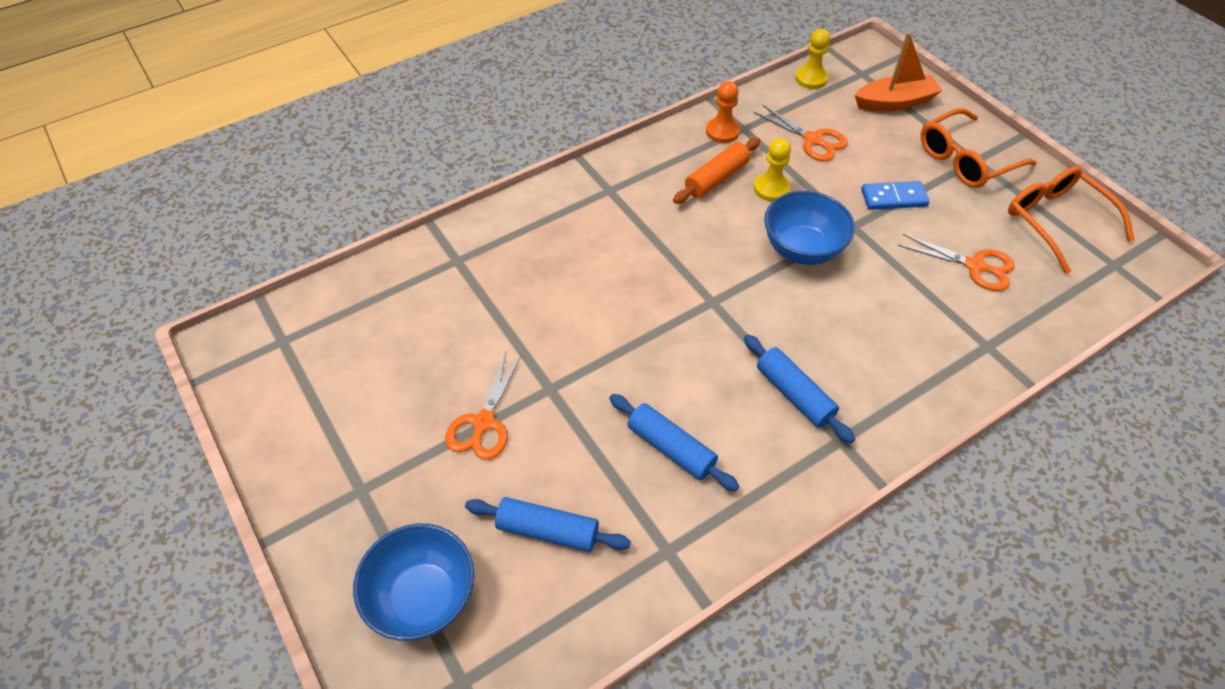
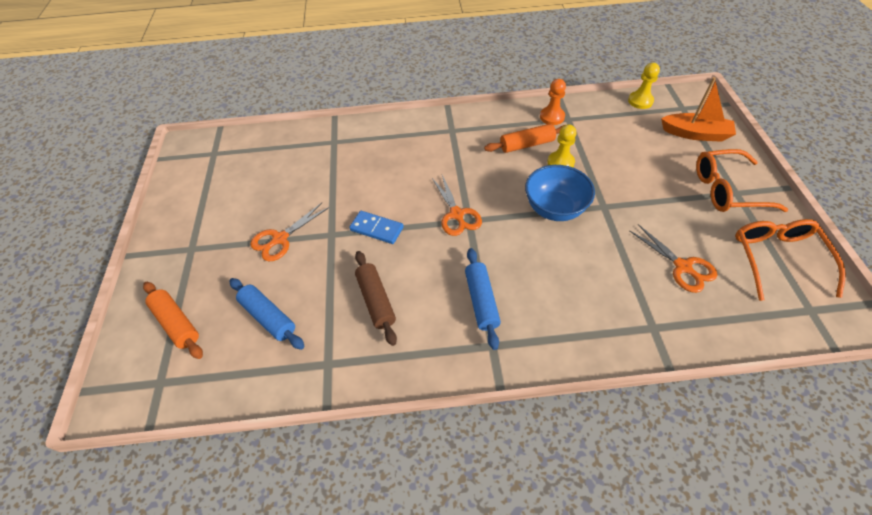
camera: 30 degrees right, 0 degrees up
(423, 597) = (176, 323): blue bowl -> orange rolling pin
(671, 448) = (376, 301): blue rolling pin -> brown rolling pin
(812, 140) = (613, 141): orange scissors -> orange scissors (456, 214)
(893, 198) = (649, 198): blue domino -> blue domino (377, 229)

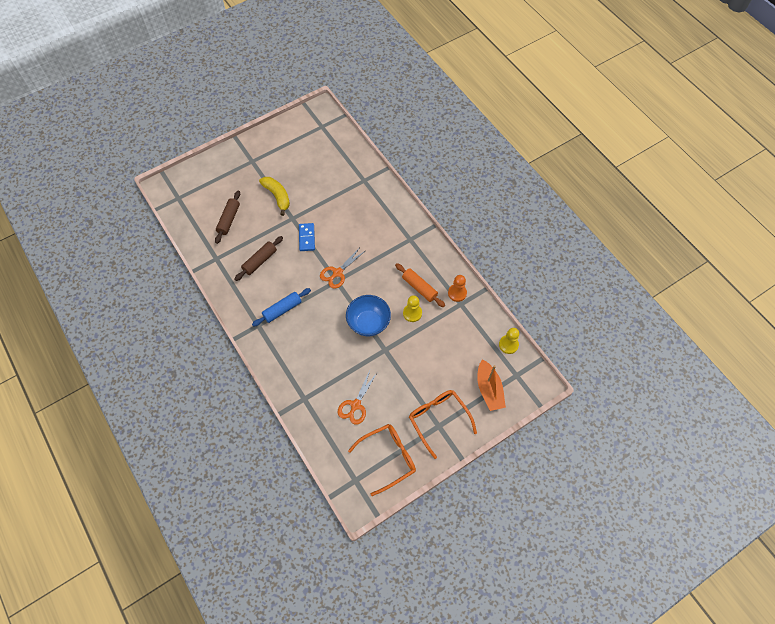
camera: 60 degrees right, 10 degrees up
(176, 323) = (208, 184): orange rolling pin -> none
(268, 317) = (229, 220): blue rolling pin -> brown rolling pin
(280, 239) = (277, 196): orange scissors -> yellow banana

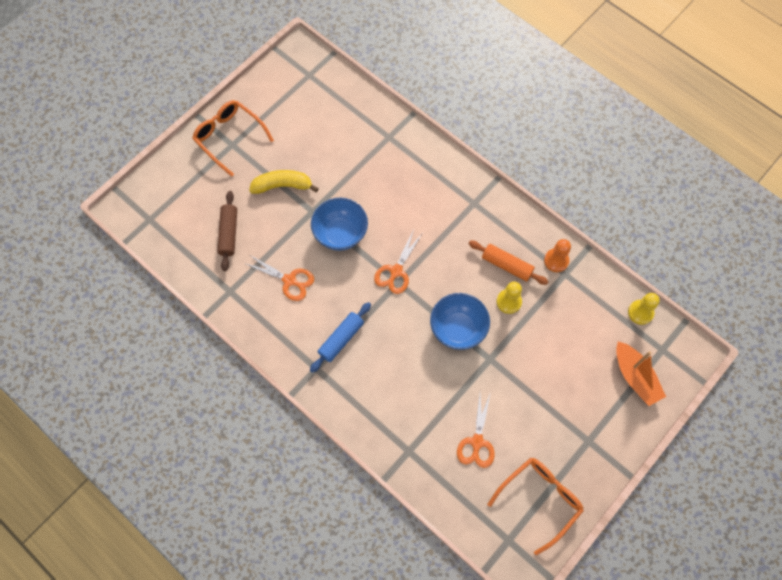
camera: 15 degrees left, 5 degrees up
(260, 261) = (289, 280): brown rolling pin -> orange scissors
(277, 196) = (283, 186): yellow banana -> yellow banana turned 45 degrees counterclockwise
(307, 238) = (340, 233): blue domino -> blue bowl
(438, 419) = (586, 433): orange glasses -> orange glasses (229, 137)

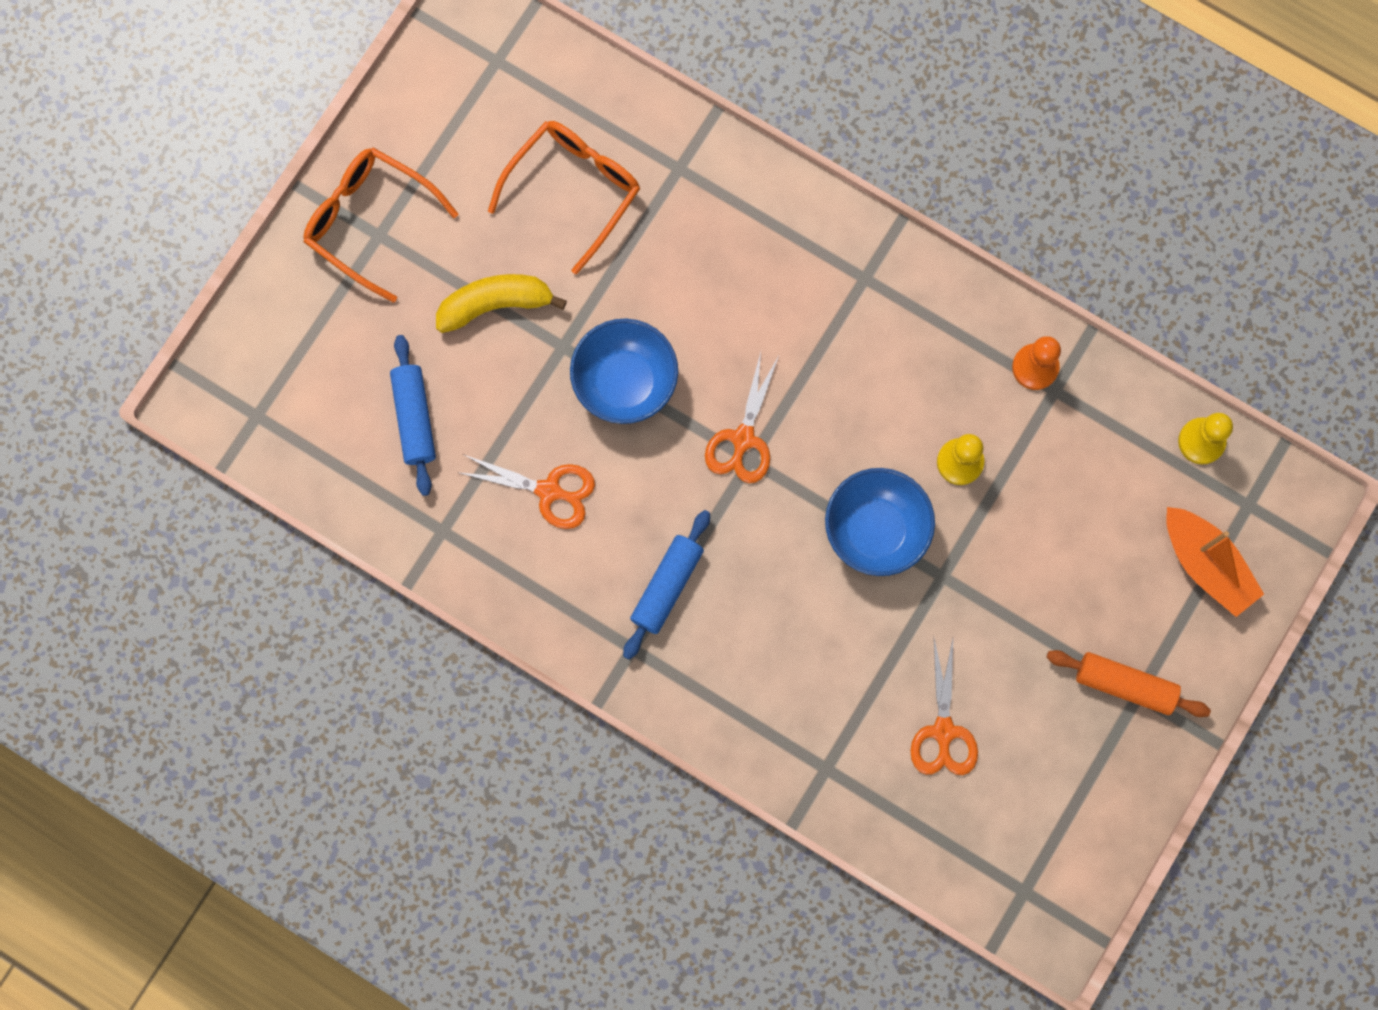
camera: 10 degrees left, 10 degrees up
(229, 233) = (415, 418): brown rolling pin -> blue rolling pin
(506, 265) = (945, 392): orange rolling pin -> orange rolling pin (1124, 685)
(540, 500) = (1068, 813): orange glasses -> orange glasses (574, 190)

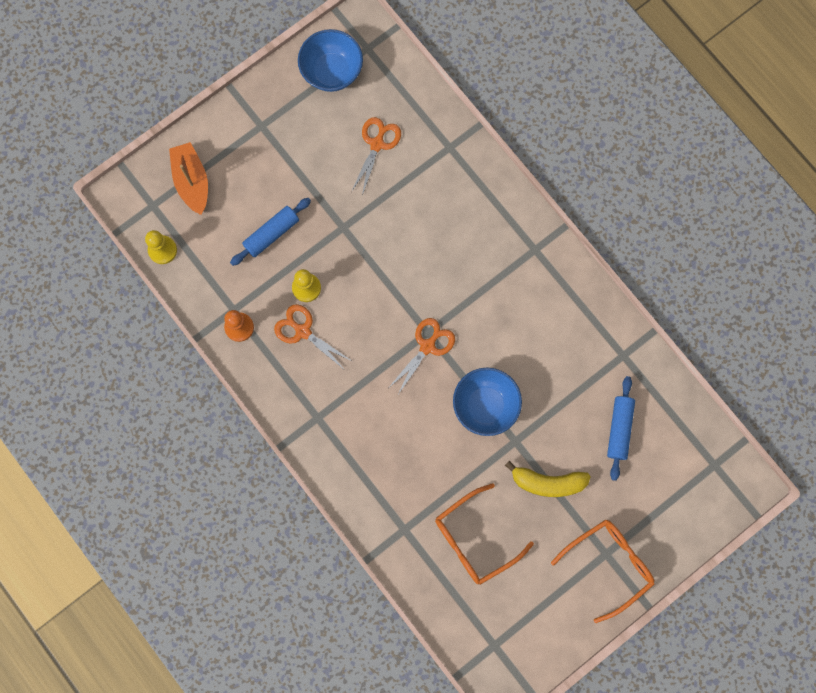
camera: 160 degrees left, 0 degrees up
(370, 221) = (609, 565): orange glasses -> orange glasses turned 90 degrees counterclockwise
(549, 491) = (553, 356): orange scissors -> orange scissors (303, 331)
(667, 586) = (503, 277): blue rolling pin -> blue rolling pin (271, 234)
(875, 530) = (371, 266): blue bowl -> blue bowl (332, 71)
(1124, 685) = (266, 133): orange rolling pin -> none

